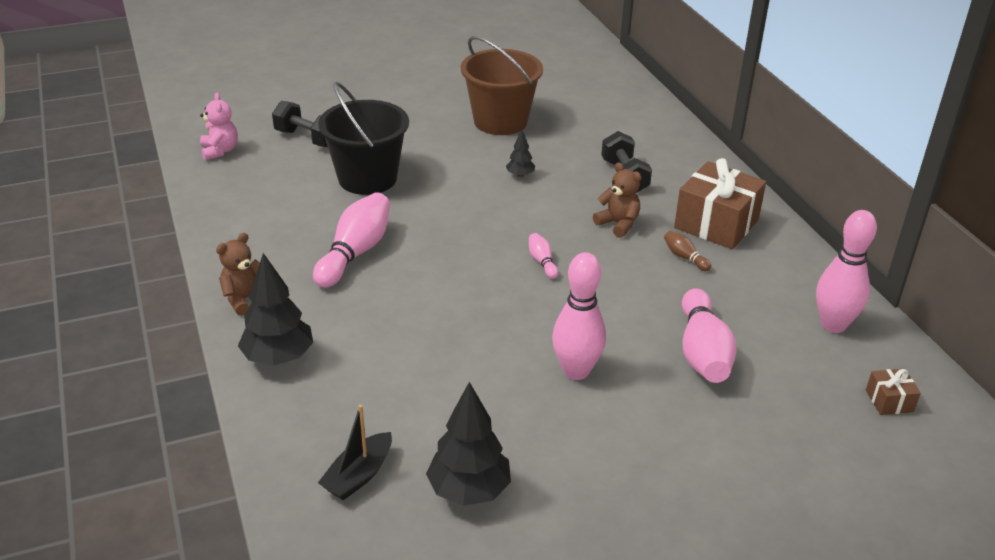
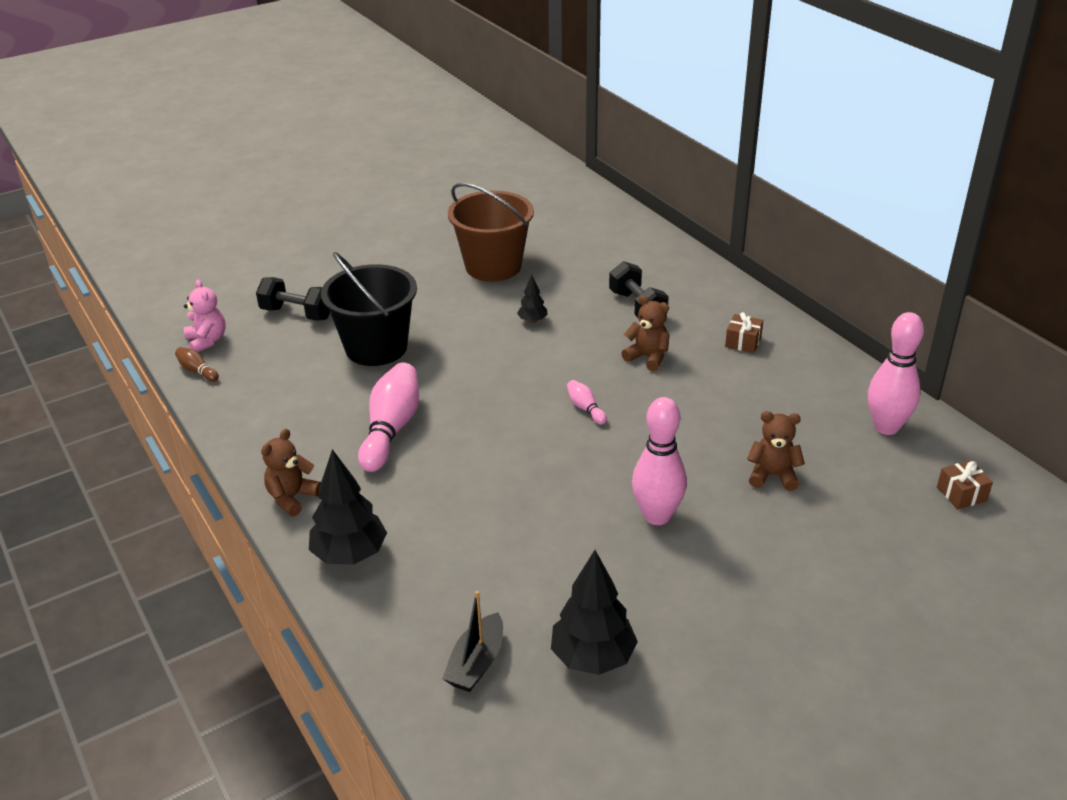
camera: 10 degrees left, 0 degrees up
(684, 257) = (724, 381): brown bowling pin -> brown bowling pin (197, 371)
(702, 352) = (772, 475): pink bowling pin -> brown teddy bear
(716, 224) = (743, 342): brown gift -> brown gift, size x0.46

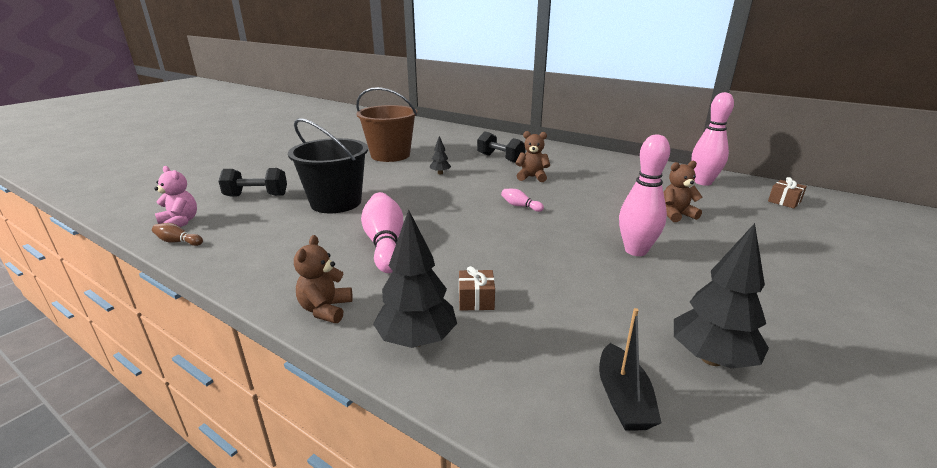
camera: 25 degrees left, 10 degrees down
(743, 342) = (578, 163): brown gift -> brown gift (476, 300)

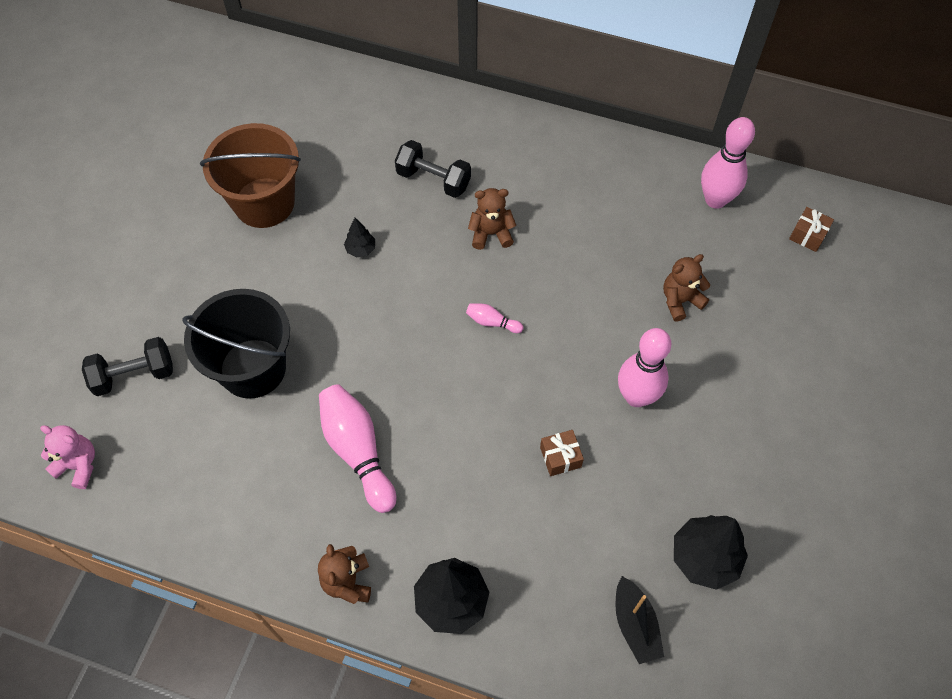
camera: 15 degrees left, 35 degrees up
(178, 242) = (109, 507): brown bowling pin -> none
(476, 300) = (488, 528): brown gift -> brown gift (560, 457)

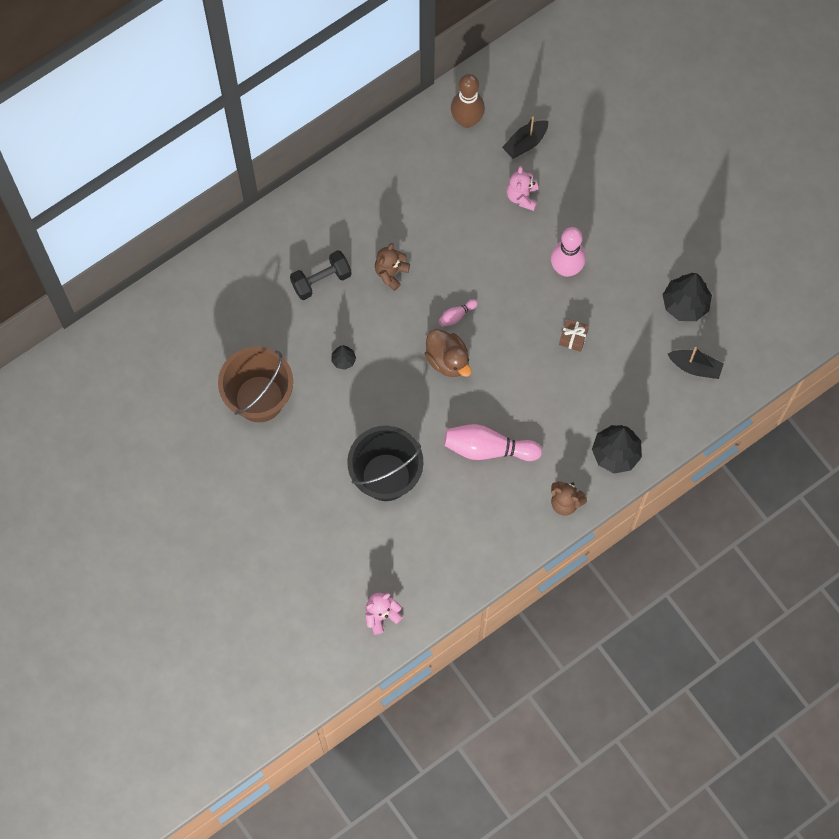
camera: 55 degrees left, 10 degrees up
(134, 375) = (339, 551): black dumbbell -> none
(434, 345) = (448, 360): none -> brown duck
(680, 301) = (522, 196): brown teddy bear -> pink teddy bear
(715, 200) = (467, 120): pink bowling pin -> brown bowling pin
(742, 266) = (525, 143): none -> black boat
(808, 235) = (532, 87): brown gift -> none

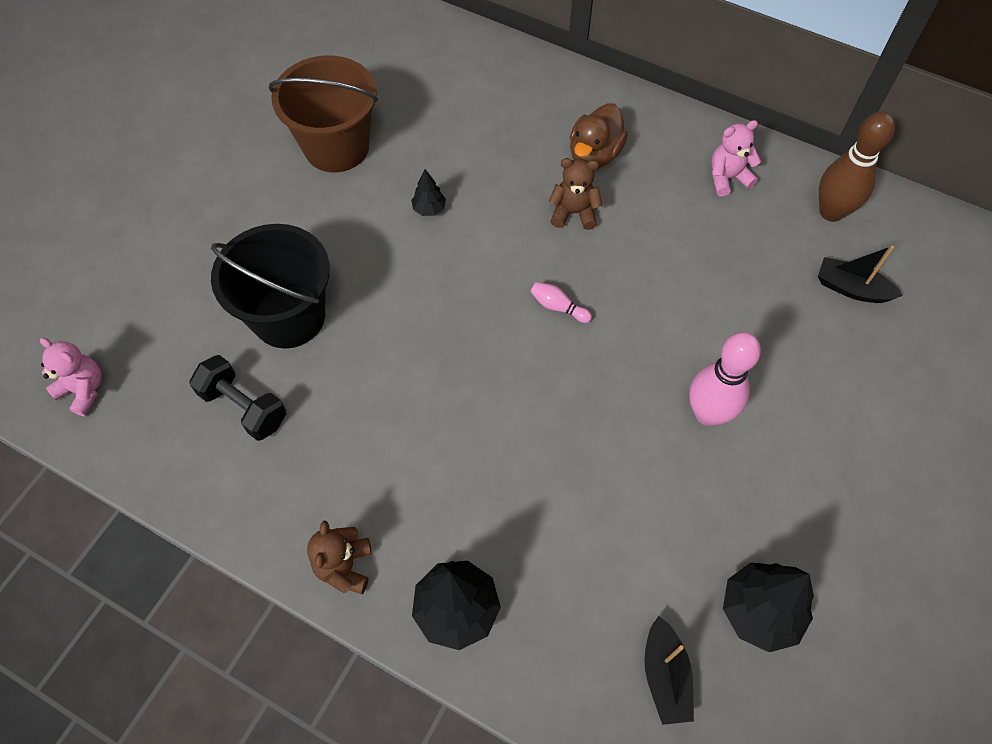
camera: 65 degrees right, 10 degrees down
(321, 280) = (521, 148): black dumbbell -> black dumbbell (244, 407)
(448, 360) = (490, 322): brown duck -> brown duck (594, 155)
(488, 448) = (384, 423): pink bowling pin -> none
(522, 196) = (774, 315): pink teddy bear -> pink teddy bear (727, 178)
(573, 338) = (609, 467): brown gift -> none

